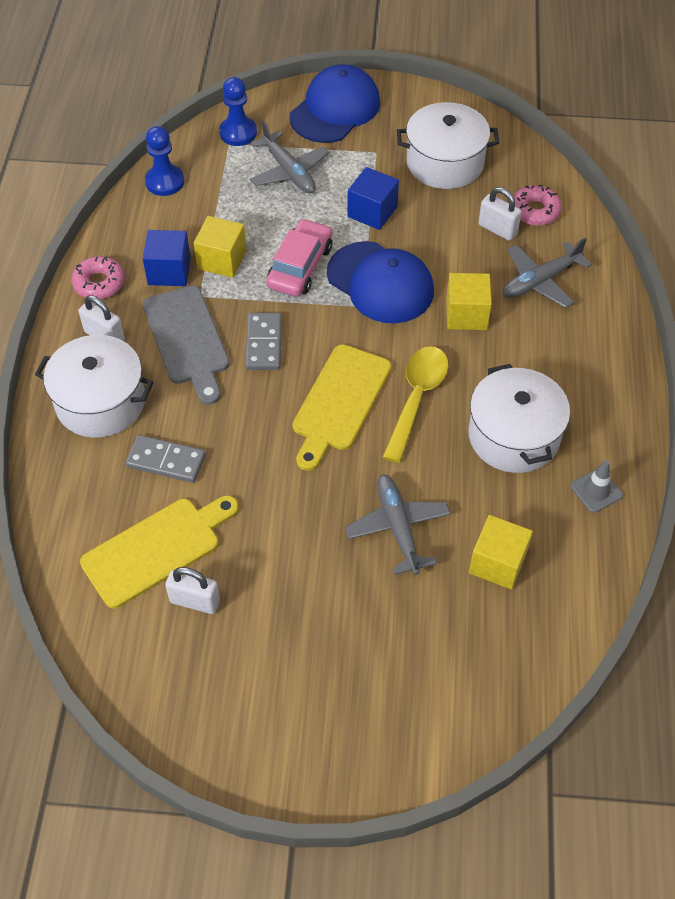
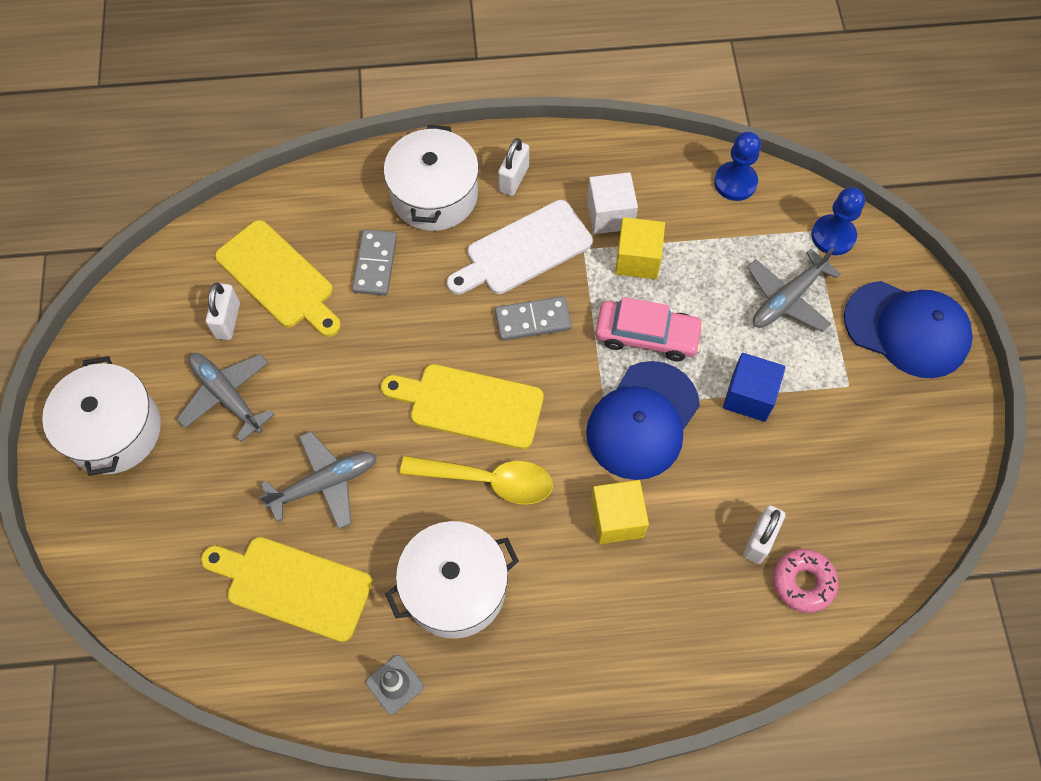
camera: 80 degrees right, 10 degrees up
(99, 283) = (579, 158): pink donut -> none
(169, 271) = (610, 214): blue cube -> white cube
(187, 339) = (524, 250): grey cutting board -> white cutting board
(445, 163) = (855, 466): white pot -> white pot (113, 430)
(497, 563) = (293, 586): yellow cube -> yellow cutting board
(540, 281) = (688, 599): grey plane -> grey plane (227, 396)

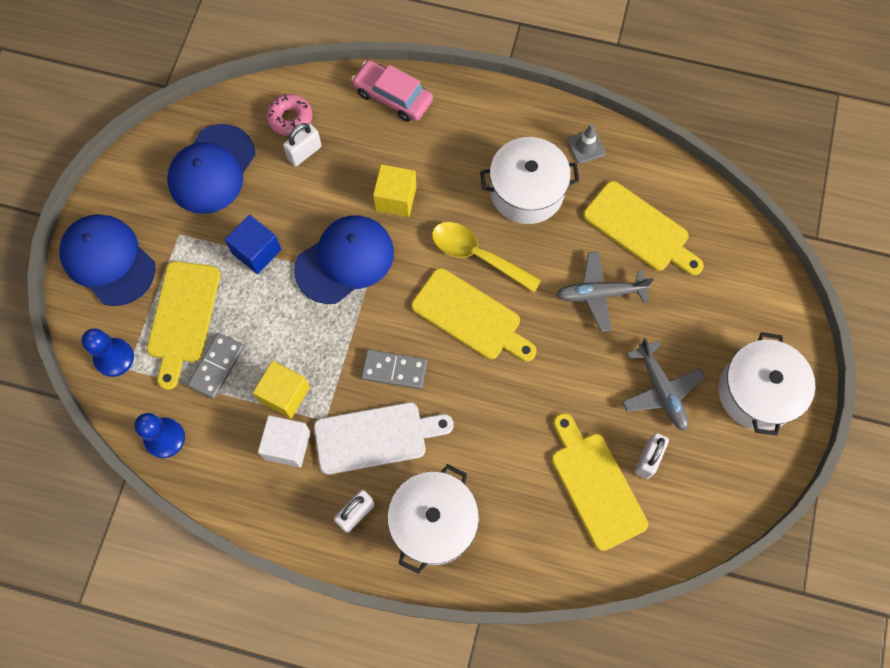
camera: 160 degrees left, 5 degrees up
(375, 264) = (508, 469): grey domino -> grey domino (217, 366)
(647, 335) = (309, 325): pink car -> pink car (393, 96)
(788, 298) = (183, 317): grey plane -> yellow cutting board
(859, 477) = (212, 169): none -> blue cap

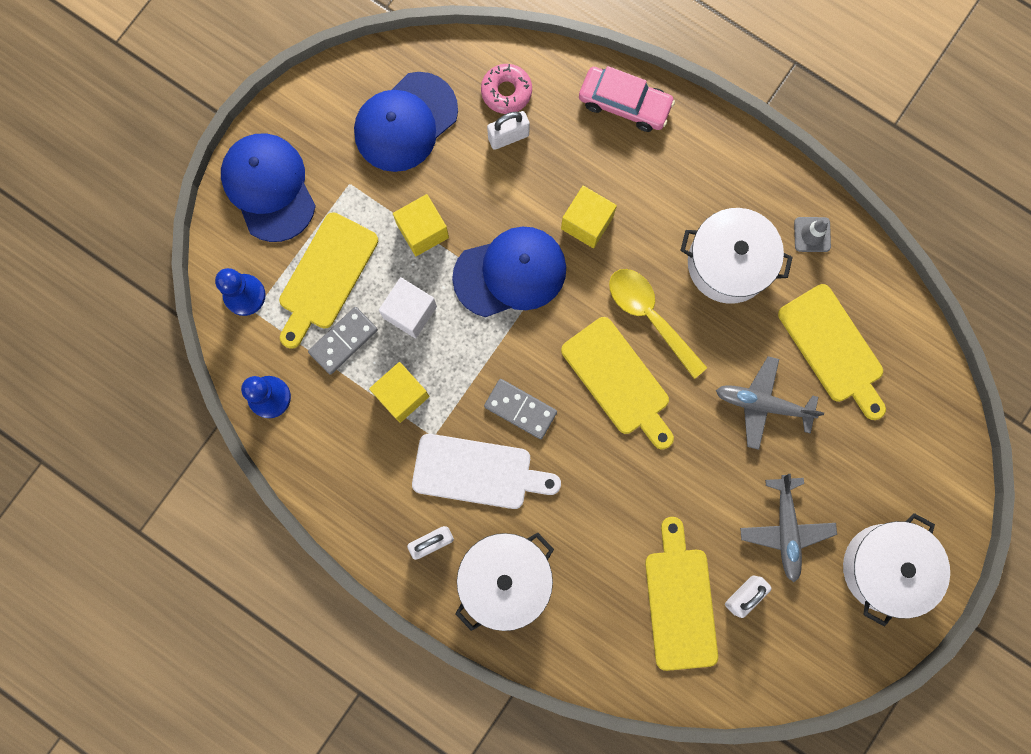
camera: 20 degrees right, 10 degrees up
(256, 251) = (423, 231): blue cube -> yellow cube
(287, 445) = (387, 449): white cube -> white cube (410, 312)
(393, 96) = (624, 104): pink car -> pink car turned 150 degrees clockwise

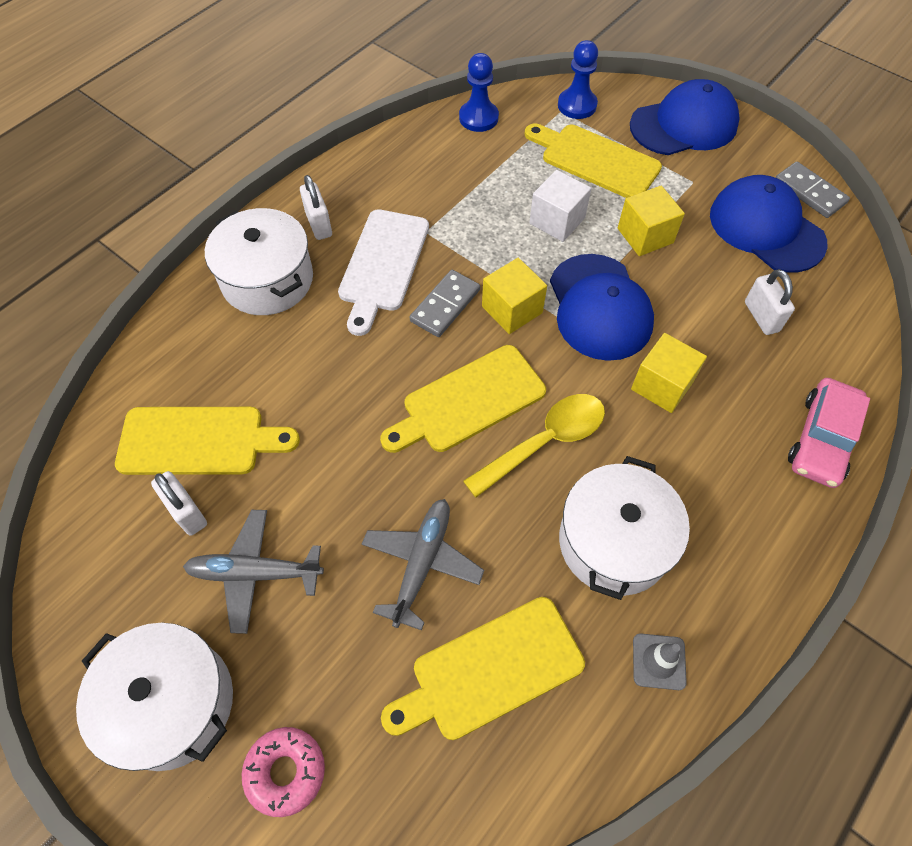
camera: 95 degrees right, 20 degrees down
(343, 341) = (529, 170): grey domino -> grey domino (809, 192)
(402, 395) = (471, 210): yellow cube -> yellow cube (512, 309)
(506, 92) = (816, 319): pink donut -> pink donut (285, 771)

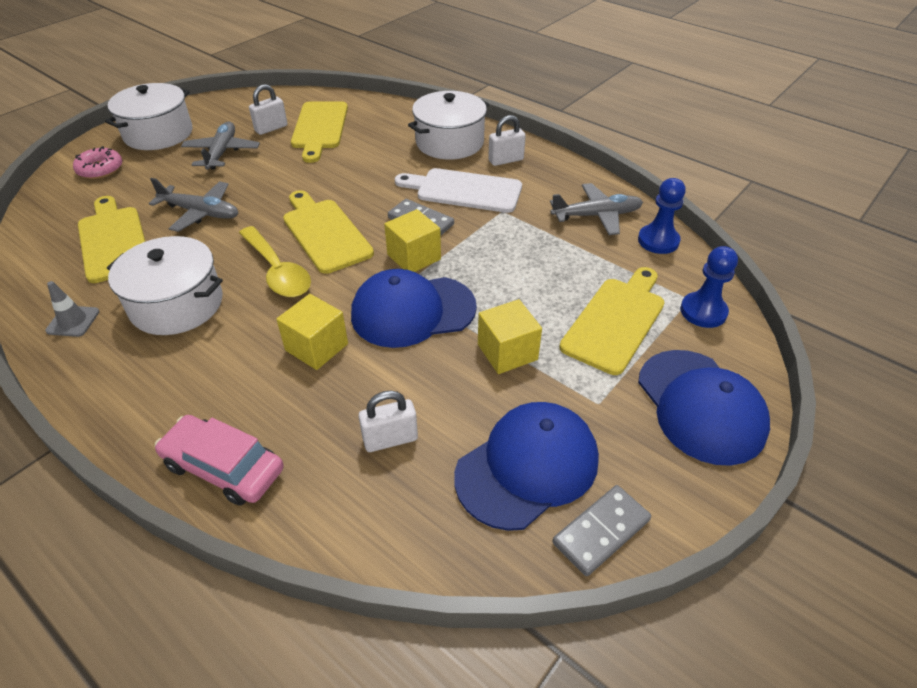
camera: 90 degrees right, 15 degrees down
(436, 156) = (596, 216): none -> grey plane
(557, 221) = (522, 288): white cube -> none

